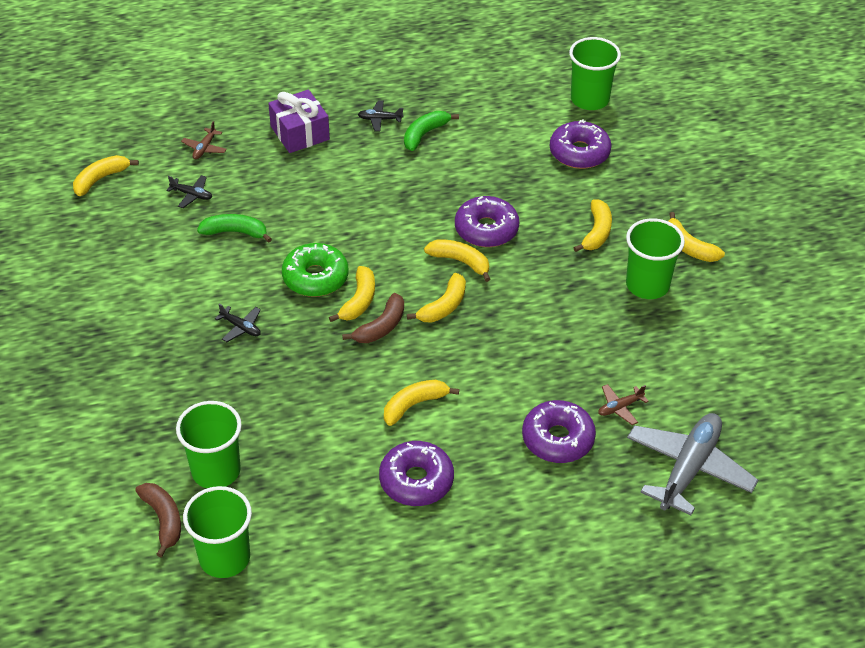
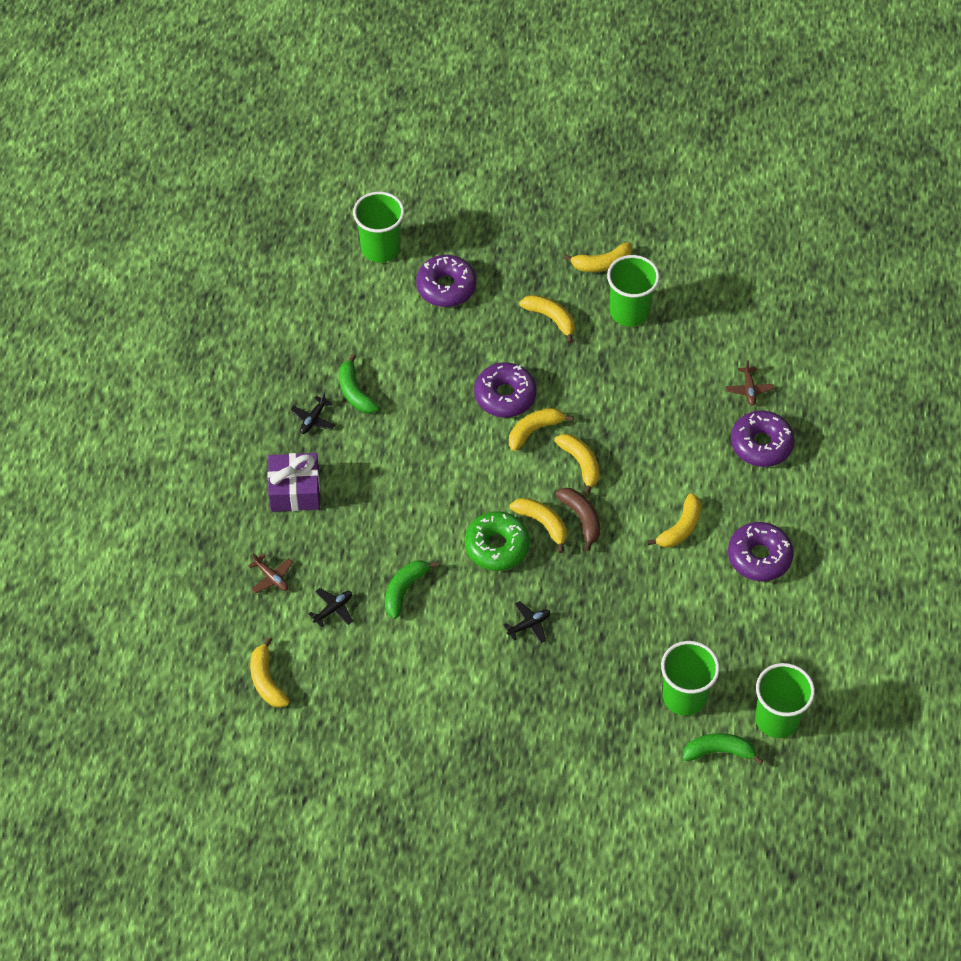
camera: 65 degrees left, 10 degrees up
(163, 520) = (719, 751): brown banana -> green banana
(414, 405) = (680, 528): yellow banana -> yellow banana turned 135 degrees counterclockwise
(689, 469) = (828, 373): grey plane -> none

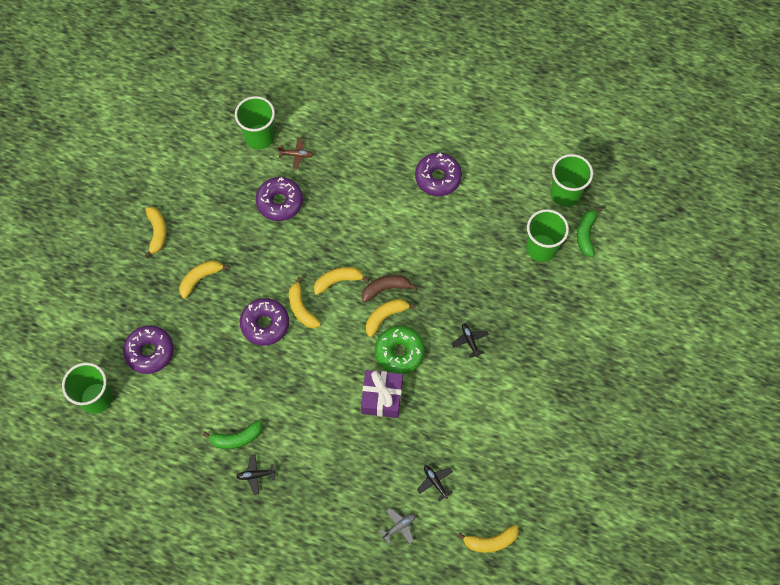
camera: 80 degrees left, 10 degrees up
(271, 577) = (399, 527): brown plane -> grey plane
(295, 491) = (321, 498): purple gift -> purple gift (382, 397)
(313, 419) = (256, 475): black plane -> black plane turned 135 degrees clockwise
(404, 590) = (426, 425): green banana -> none
(629, 311) = (207, 221): green cup -> green cup (259, 137)
(680, 528) = (405, 224): yellow banana -> none
(761, 444) = (345, 157): purple donut -> purple donut (280, 202)

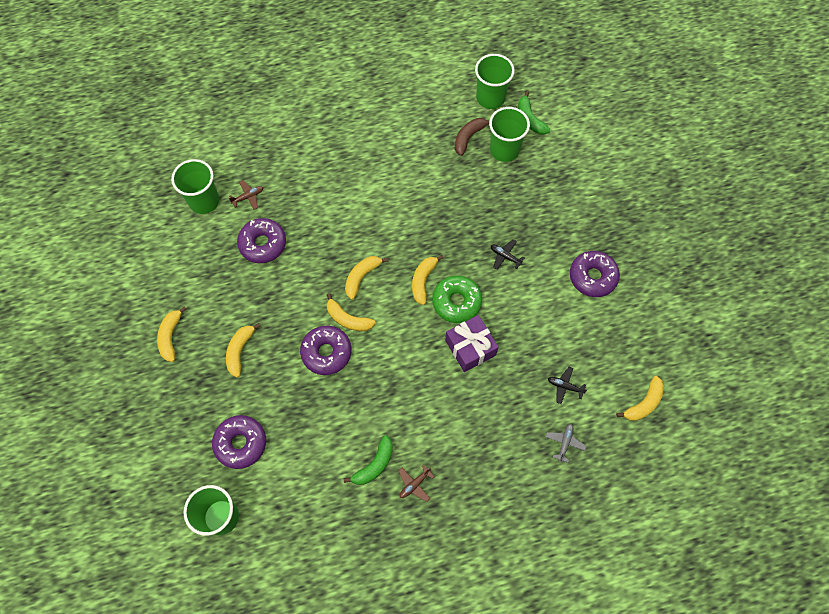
camera: 35 degrees left, 0 degrees up
(157, 232) = (170, 337): yellow banana -> yellow banana turned 135 degrees counterclockwise
(256, 475) = (414, 484): black plane -> brown plane
(386, 289) = (406, 258): brown banana -> brown banana (469, 137)
(438, 178) = (381, 145): purple donut -> purple donut (592, 277)

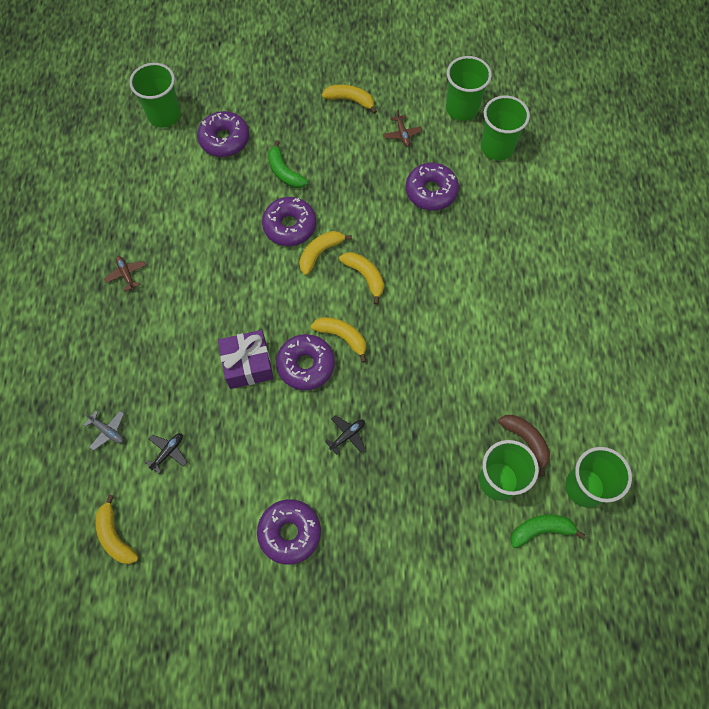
camera: 105 degrees right, 0 degrees up
(164, 237) = (462, 108): none -> green cup
(240, 351) = (316, 153): yellow banana -> none
(248, 197) = (493, 187): brown plane -> brown plane (402, 134)
(374, 465) = (160, 244): green banana -> green banana (284, 172)
(456, 302) = (306, 365): green donut -> purple donut

